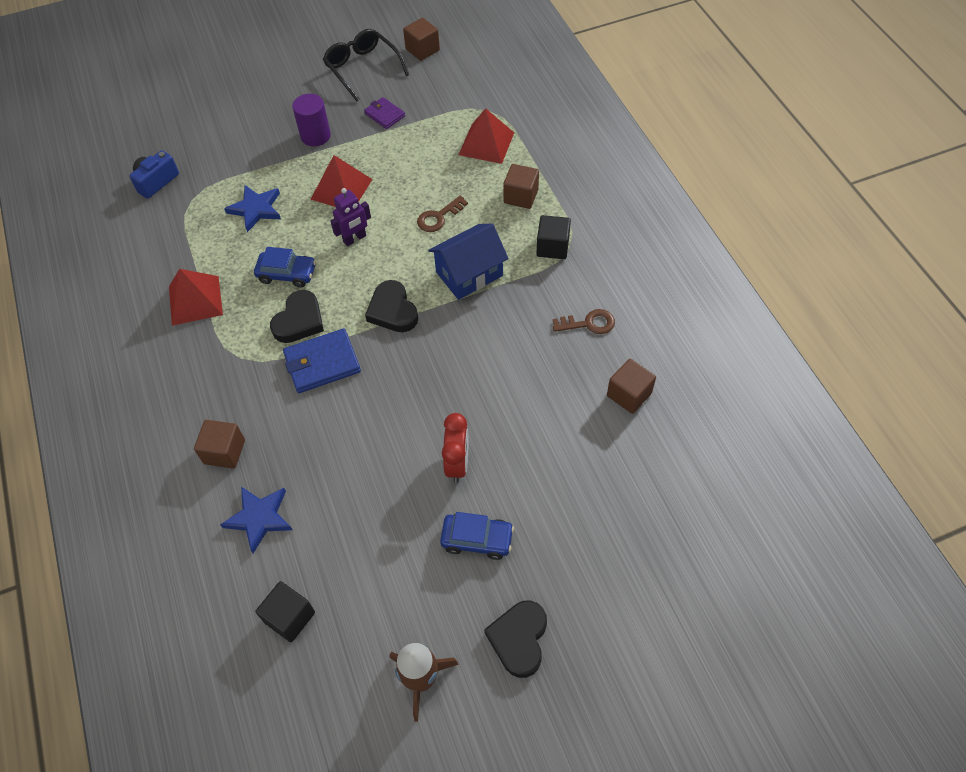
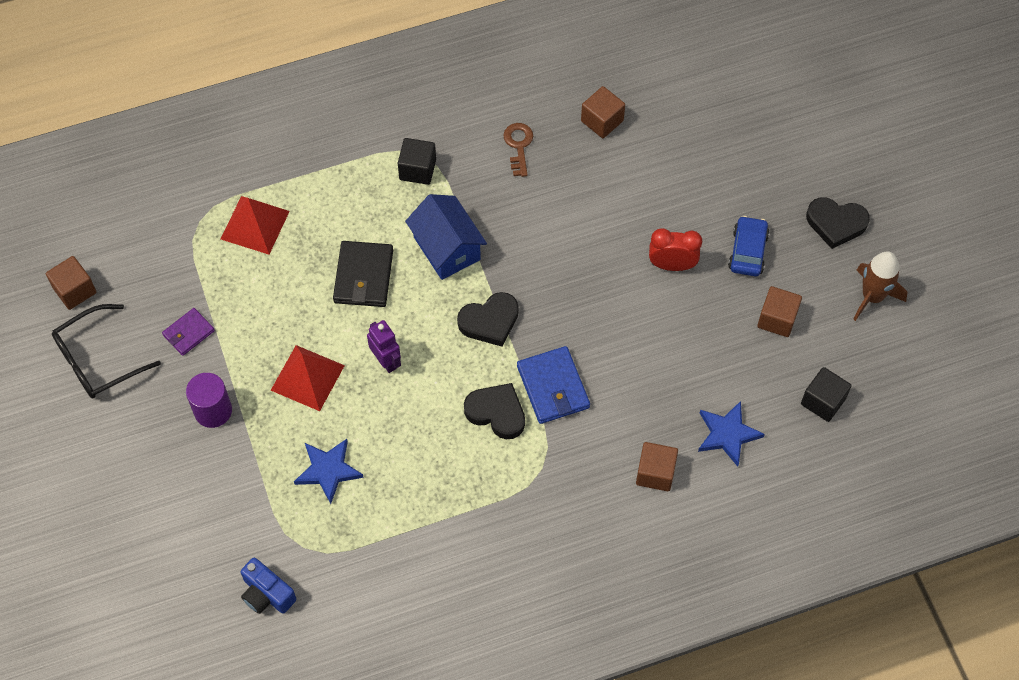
camera: 90 degrees left, 5 degrees up
(195, 300) = (460, 524): red pyramid -> none
(287, 274) = (430, 429): blue car -> none
(438, 217) = (364, 276): brown key -> black wallet
(521, 196) = (342, 194): brown cube -> brown cube (777, 319)

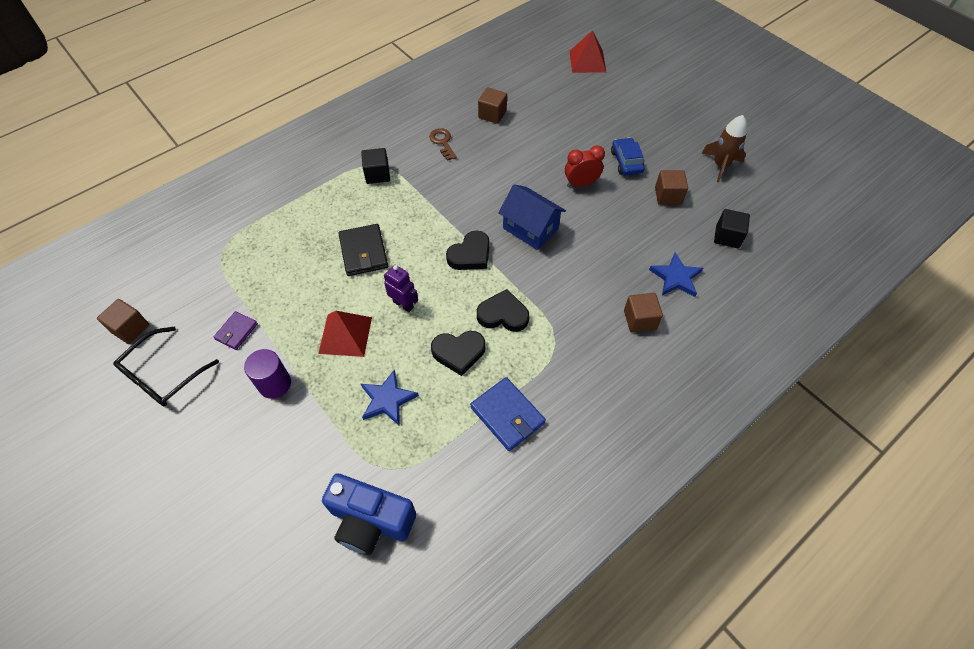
camera: 20 degrees left, 5 degrees down
(255, 225) = (267, 241): red pyramid -> red pyramid (587, 61)
(267, 594) = (370, 521): blue camera -> blue camera, size x1.63
(447, 248) = (418, 217): blue house -> blue house (530, 228)
(553, 387) = (536, 284): blue wallet -> blue wallet (507, 415)
(836, 223) = (673, 131): black heart -> black heart (458, 352)

